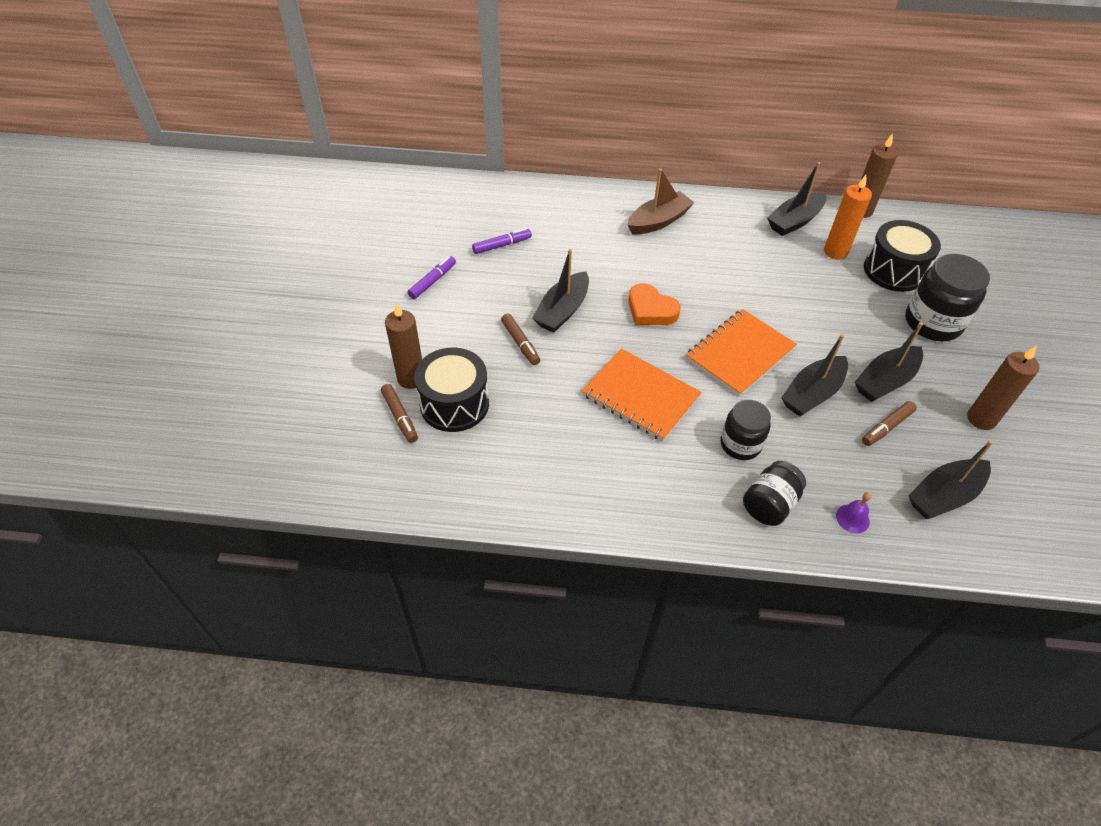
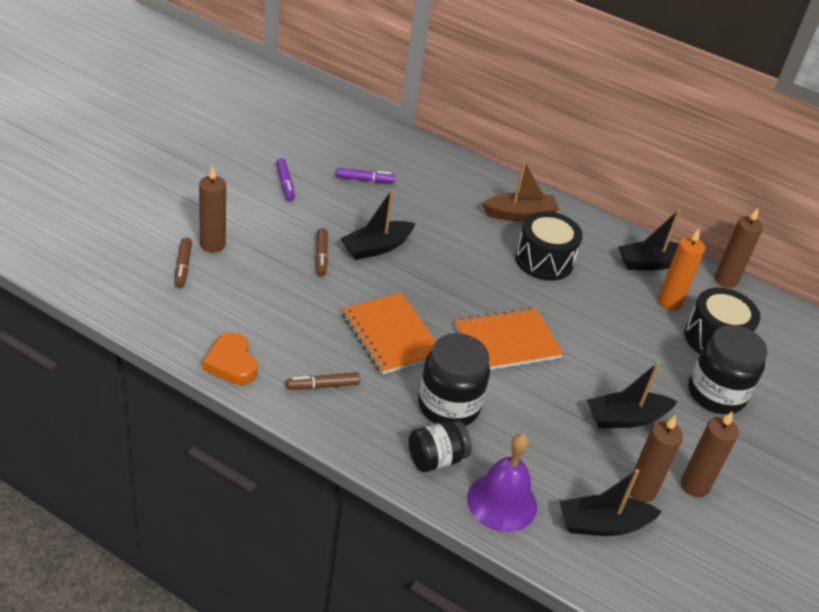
camera: 20 degrees right, 10 degrees down
(432, 281) = (285, 184): purple marker -> purple marker turned 105 degrees clockwise
(454, 404) = (232, 276): black drum -> black drum (544, 260)
(650, 310) = (454, 277): orange heart -> orange heart (231, 363)
(740, 444) = (448, 406): black jar -> black jar, size x1.56
(812, 394) = (547, 398): black boat -> none
(852, 518) = (502, 502): purple bell -> purple bell, size x2.18
(886, 427) = (595, 452): brown marker -> brown marker (323, 386)
(947, 445) = (641, 490): none -> brown candle

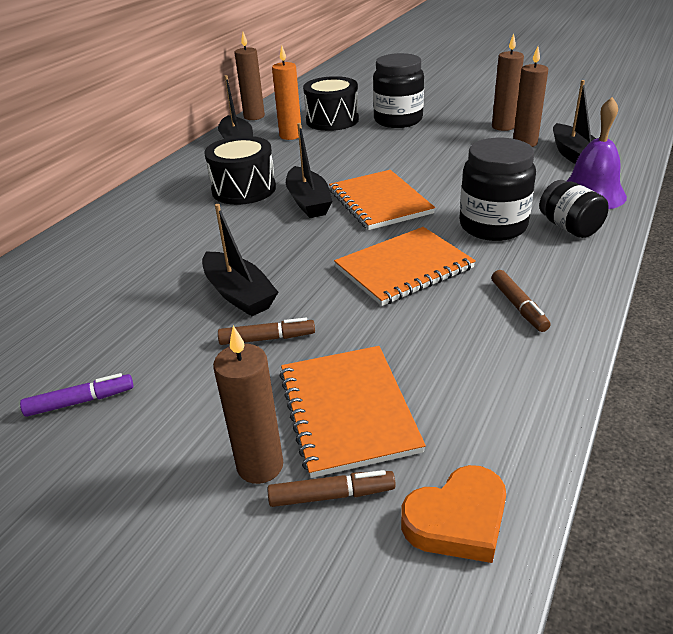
camera: 85 degrees left, 5 degrees down
(231, 363) = (529, 391): orange heart -> orange heart (457, 520)
(242, 281) = (348, 410): none -> orange notebook
(364, 180) = (80, 320): purple marker -> none
(519, 214) = (163, 205): brown boat -> none
(626, 418) = (448, 149): black boat -> black boat (308, 202)

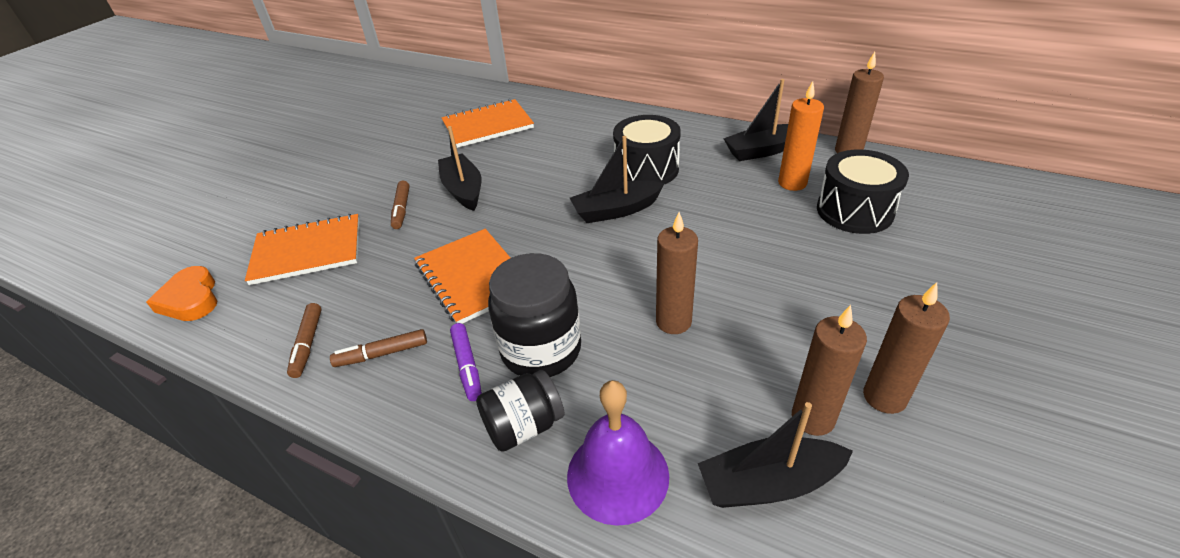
camera: 90 degrees right, 5 degrees up
(80, 401) = (374, 150): purple marker -> purple marker (467, 366)
(239, 294) = (463, 190): black boat -> black boat turned 105 degrees clockwise
(260, 465) = (283, 220): brown candle -> brown candle (673, 322)
(332, 495) = (243, 248): brown marker -> brown marker (307, 344)
(379, 202) = (611, 259): orange notebook -> orange notebook (487, 125)
(398, 120) = (875, 271): black jar -> none

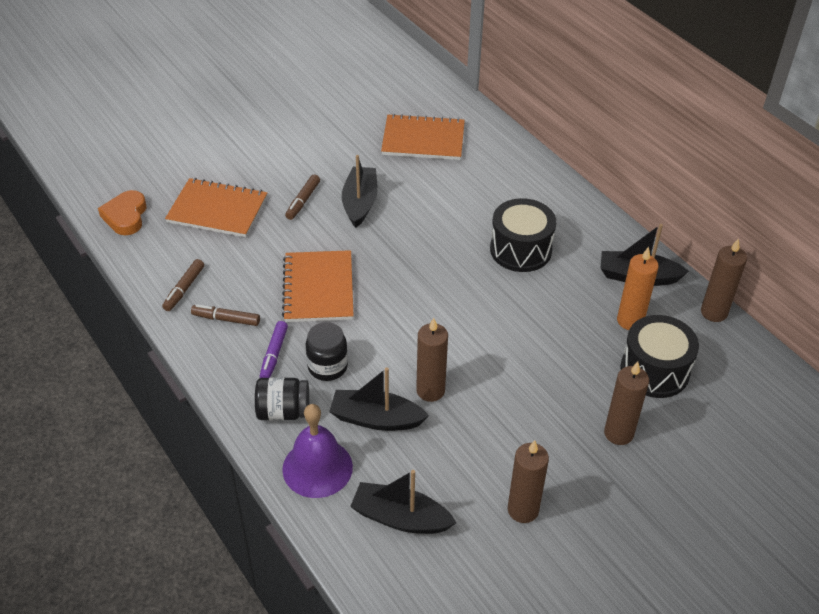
camera: 25 degrees right, 5 degrees up
(541, 350) = (327, 367): black jar -> black jar, size x0.64
(616, 210) = (463, 279): black boat -> black boat (376, 419)
(812, 418) = (463, 498): brown candle -> brown candle (618, 433)

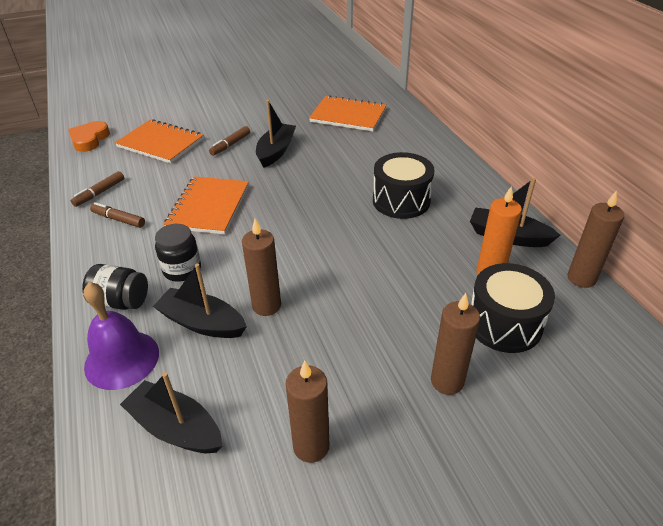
camera: 15 degrees right, 5 degrees down
(274, 354) = (141, 252): purple marker -> none

